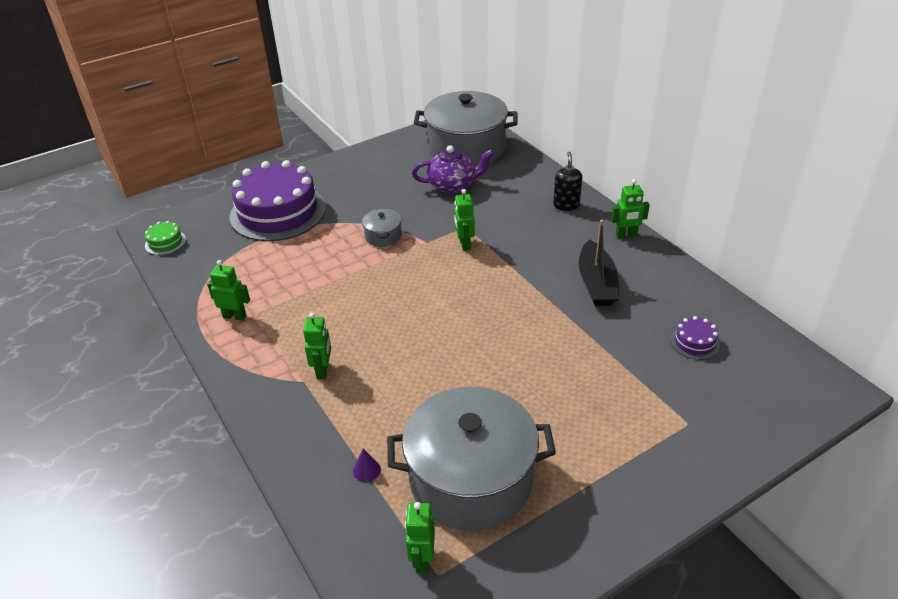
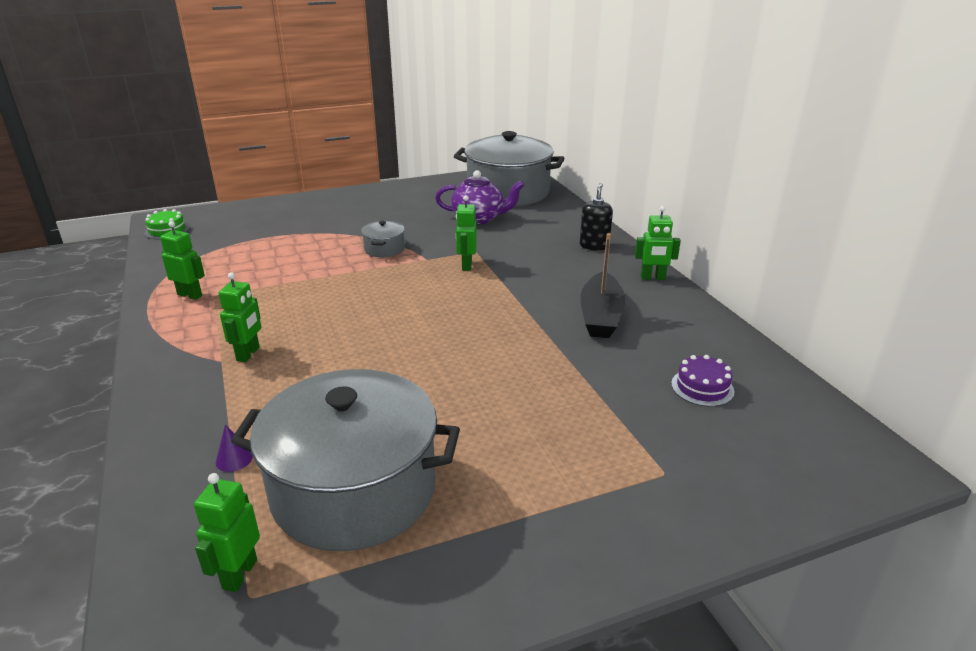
camera: 10 degrees right, 10 degrees down
(278, 212) = (291, 220): purple cake -> none

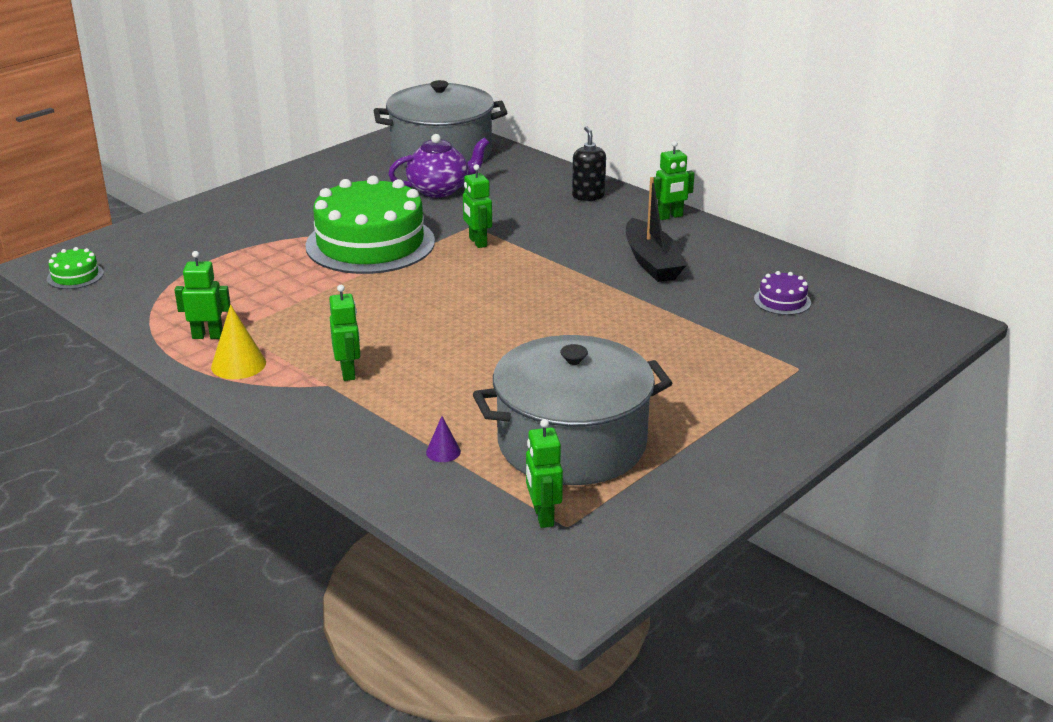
camera: 25 degrees left, 0 degrees up
(181, 324) = (238, 364): none -> yellow cone
(384, 249) = (370, 243): grey pot -> green cake

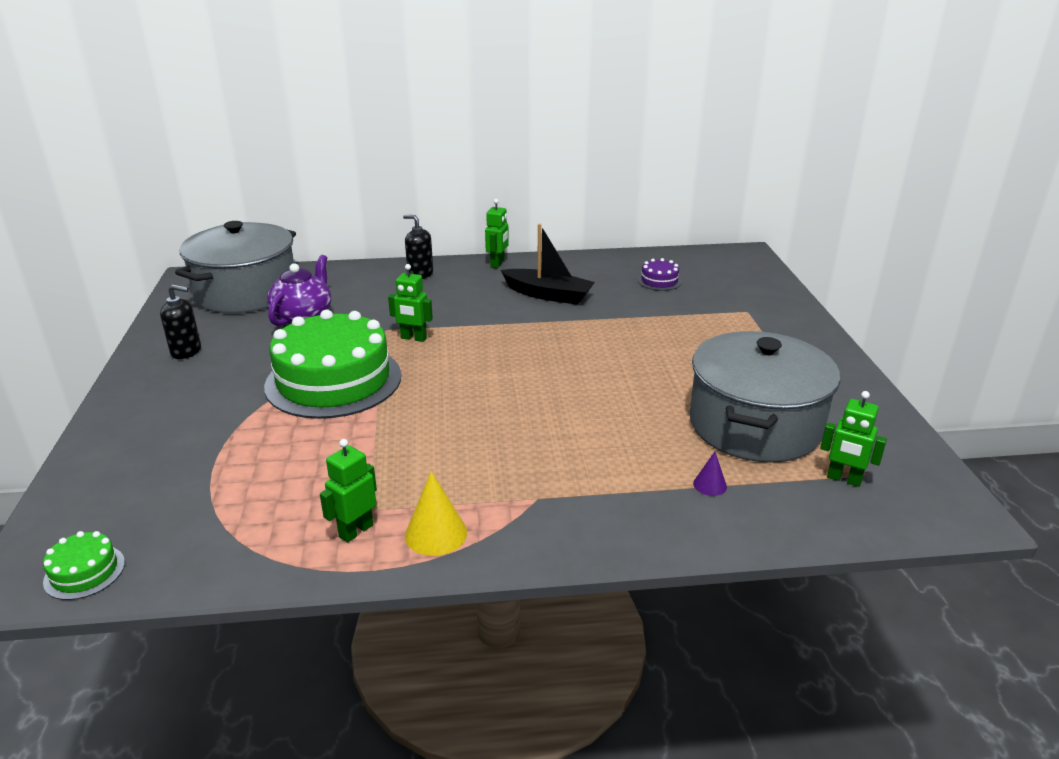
camera: 50 degrees left, 0 degrees up
(330, 179) = (186, 351): none -> black soap dispenser
(348, 372) = (531, 479): green robot -> none

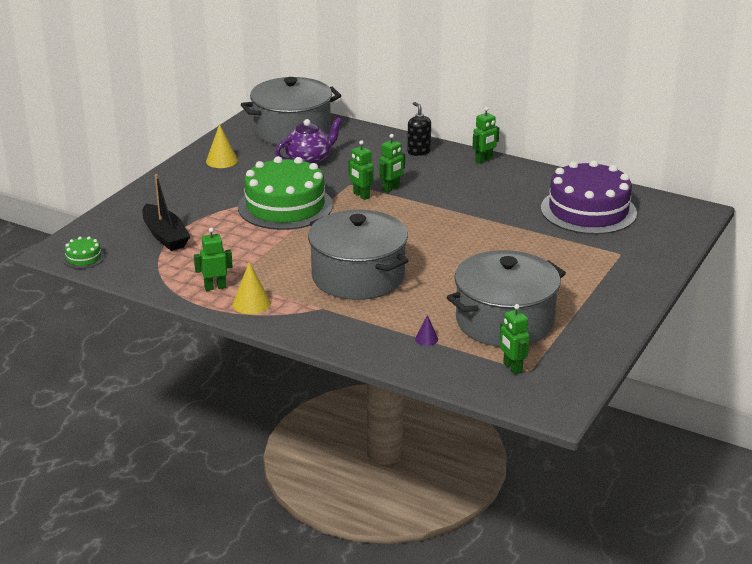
camera: 35 degrees right, 0 degrees up
(186, 351) = (222, 160): black soap dispenser -> yellow cone
(438, 320) = (391, 189): none -> green robot
(529, 436) = (358, 276): none -> grey pot
(548, 295) = (489, 195): black boat -> black boat (165, 236)
(659, 281) = (588, 210): purple cake -> purple cake, size x2.47

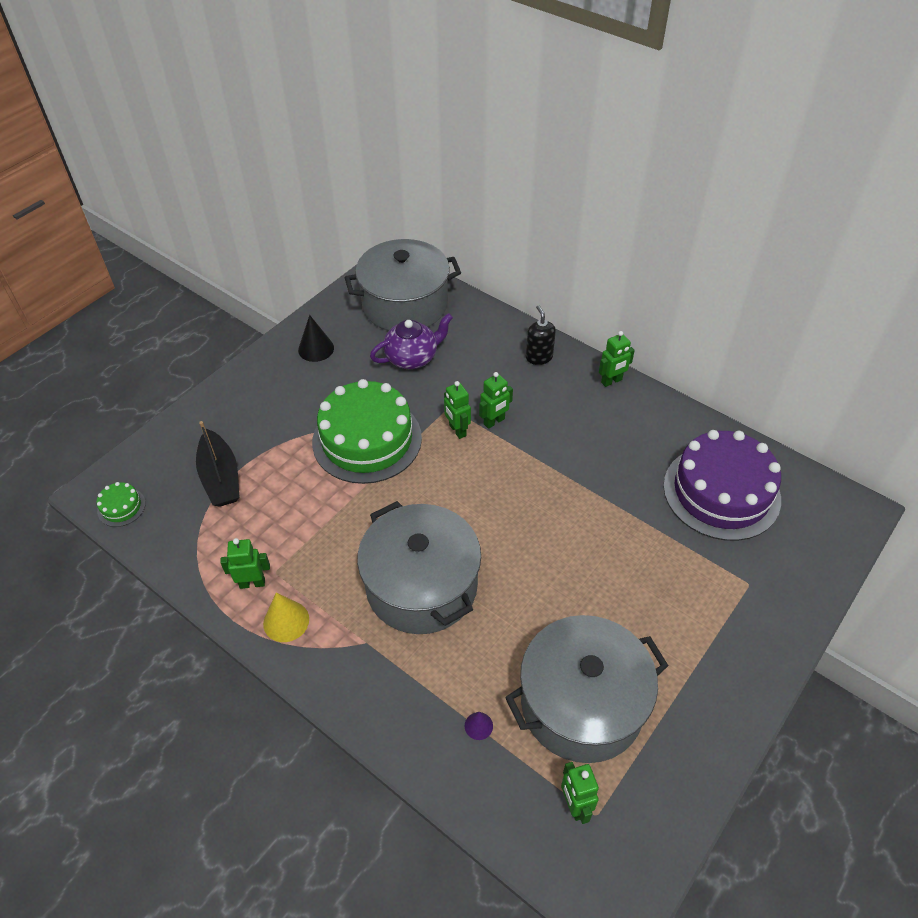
camera: 10 degrees right, 20 degrees up
(222, 160) = (316, 349): yellow cone -> black cone

